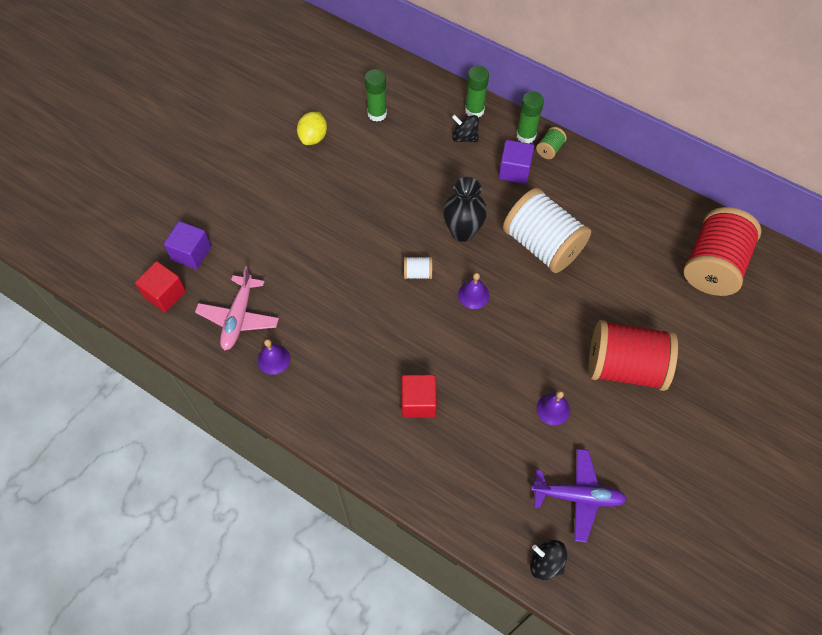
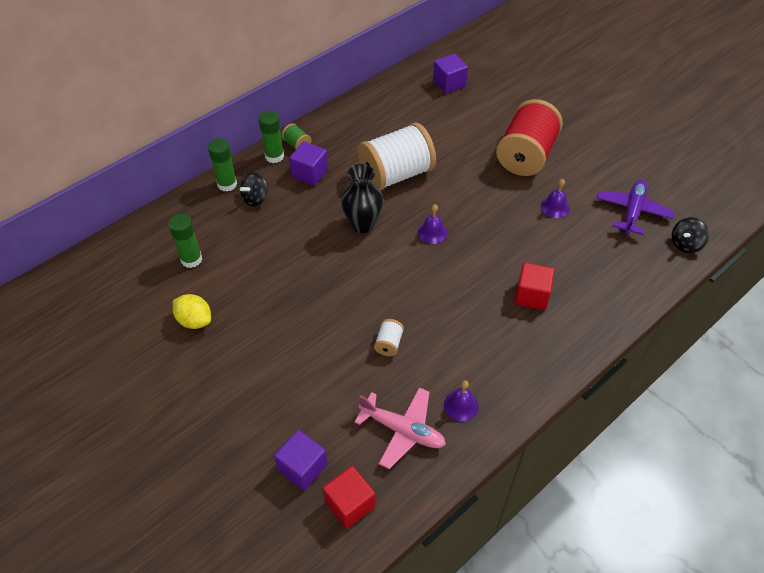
camera: 75 degrees left, 10 degrees down
(417, 273) = (396, 267): white spool -> white spool (388, 344)
(713, 265) = (449, 83): red spool -> purple cube

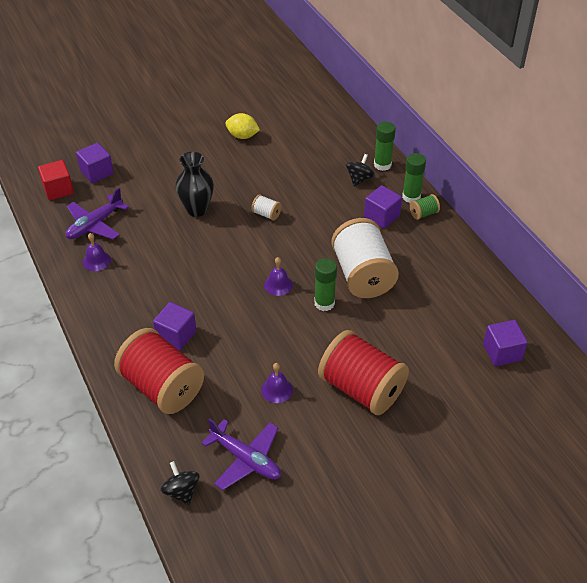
camera: 105 degrees right, 5 degrees down
(191, 259) = (303, 139): green glue stick -> green glue stick (324, 303)
(195, 320) = (242, 136): yellow lemon -> yellow lemon turned 60 degrees clockwise
(255, 198) = (359, 179): black spinning top -> black spinning top turned 60 degrees clockwise
(362, 224) = (305, 240): black vase -> black vase (197, 209)
(388, 344) = (172, 232): white spool -> white spool (266, 214)
(402, 430) = (95, 225): pink plane -> purple plane
(532, 295) = (176, 335): red cube -> purple cube
(595, 288) = (162, 387): none -> red spool

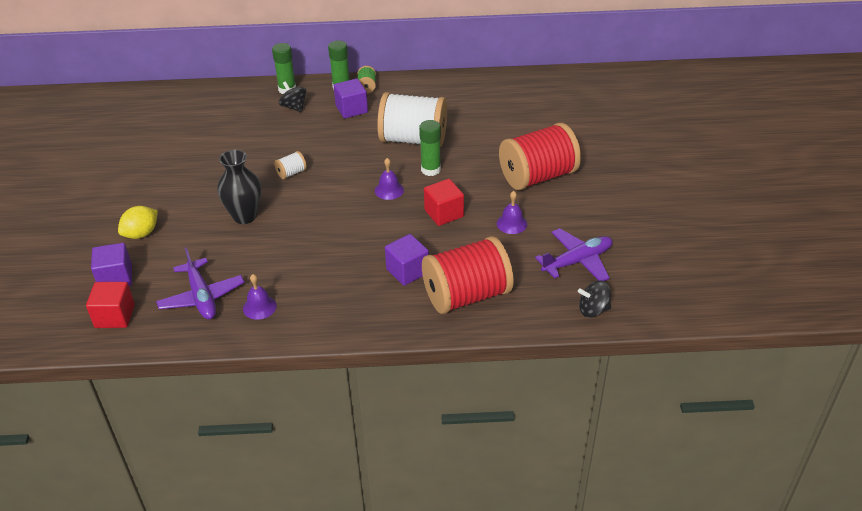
camera: 65 degrees left, 5 degrees down
(242, 136) = (164, 159): yellow lemon -> yellow lemon (141, 234)
(265, 334) = (444, 213): none -> red cube
(502, 352) = (542, 98): purple cube -> none

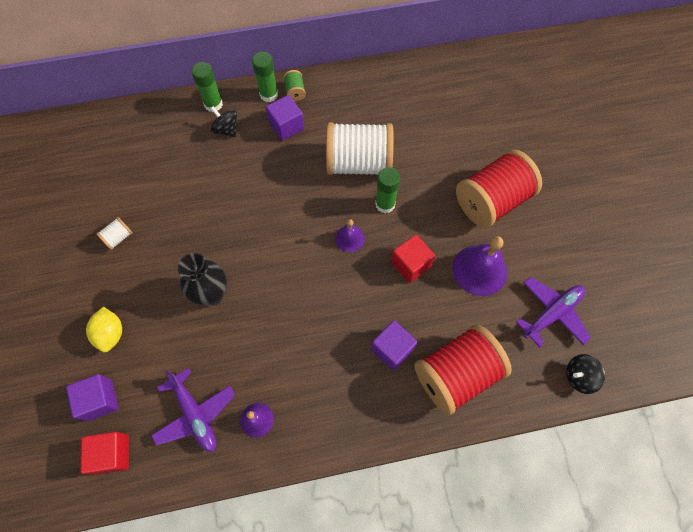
camera: 10 degrees left, 25 degrees up
(141, 234) = (111, 333): yellow lemon -> yellow lemon turned 45 degrees counterclockwise
(291, 173) = (245, 226): white spool -> white spool (118, 237)
(511, 223) = (479, 270): purple bell -> purple bell, size x1.81

